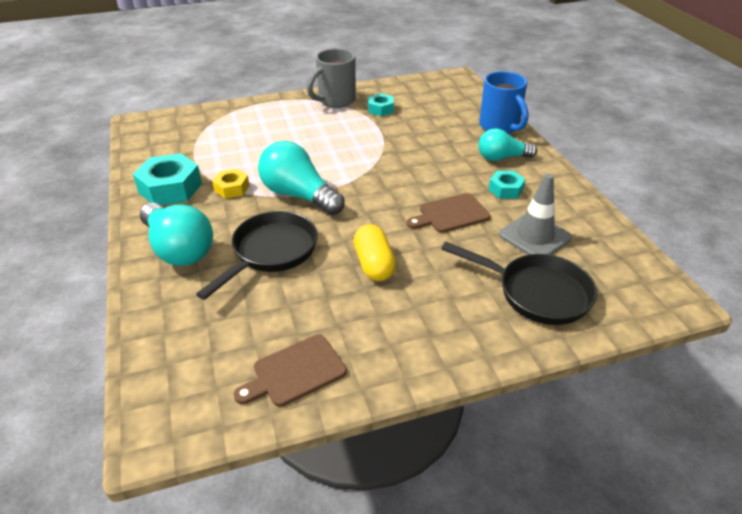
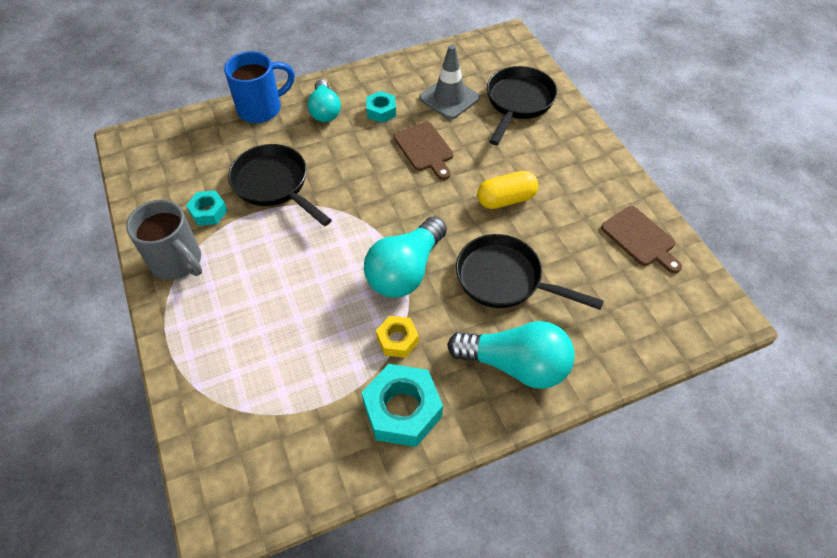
camera: 95 degrees left, 15 degrees up
(179, 249) = (515, 364): turquoise light bulb -> turquoise light bulb turned 60 degrees clockwise
(406, 134) = (274, 185): none -> black pan

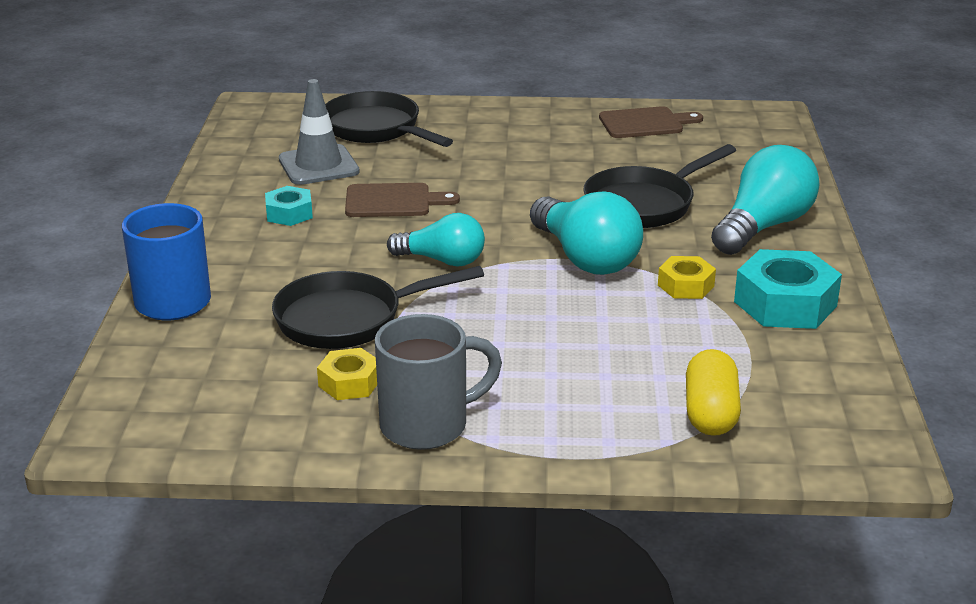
camera: 65 degrees left, 25 degrees down
(208, 212) = (349, 383): turquoise nut -> yellow nut
(325, 110) = (239, 252): turquoise light bulb -> turquoise light bulb (442, 260)
(506, 199) = (527, 174): yellow capsule -> yellow capsule (710, 413)

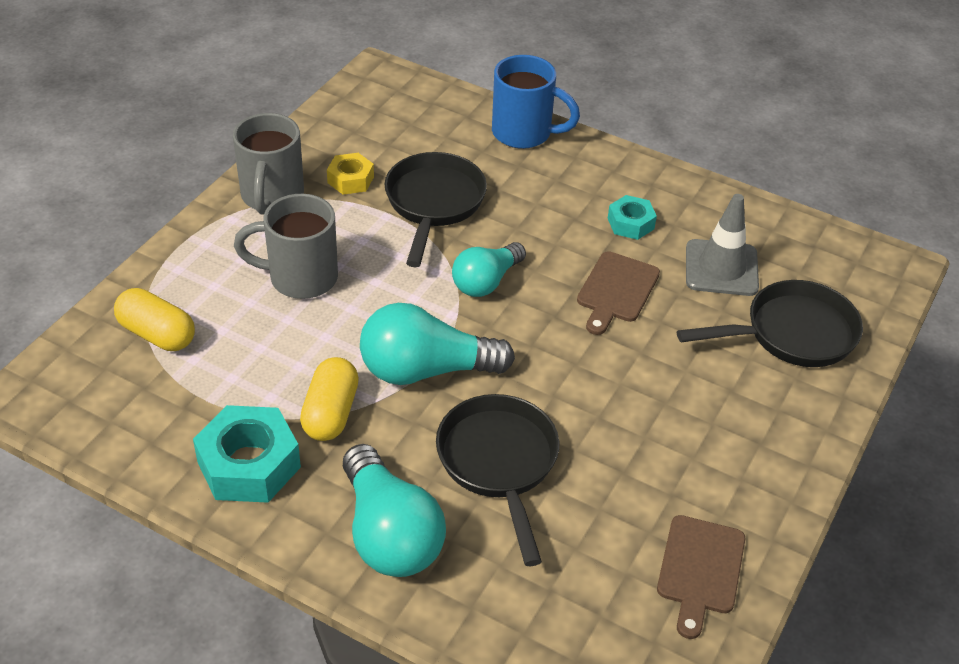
camera: 115 degrees right, 15 degrees up
(540, 359) = (300, 278): none -> grey mug
(685, 286) = (330, 413): yellow nut -> yellow capsule

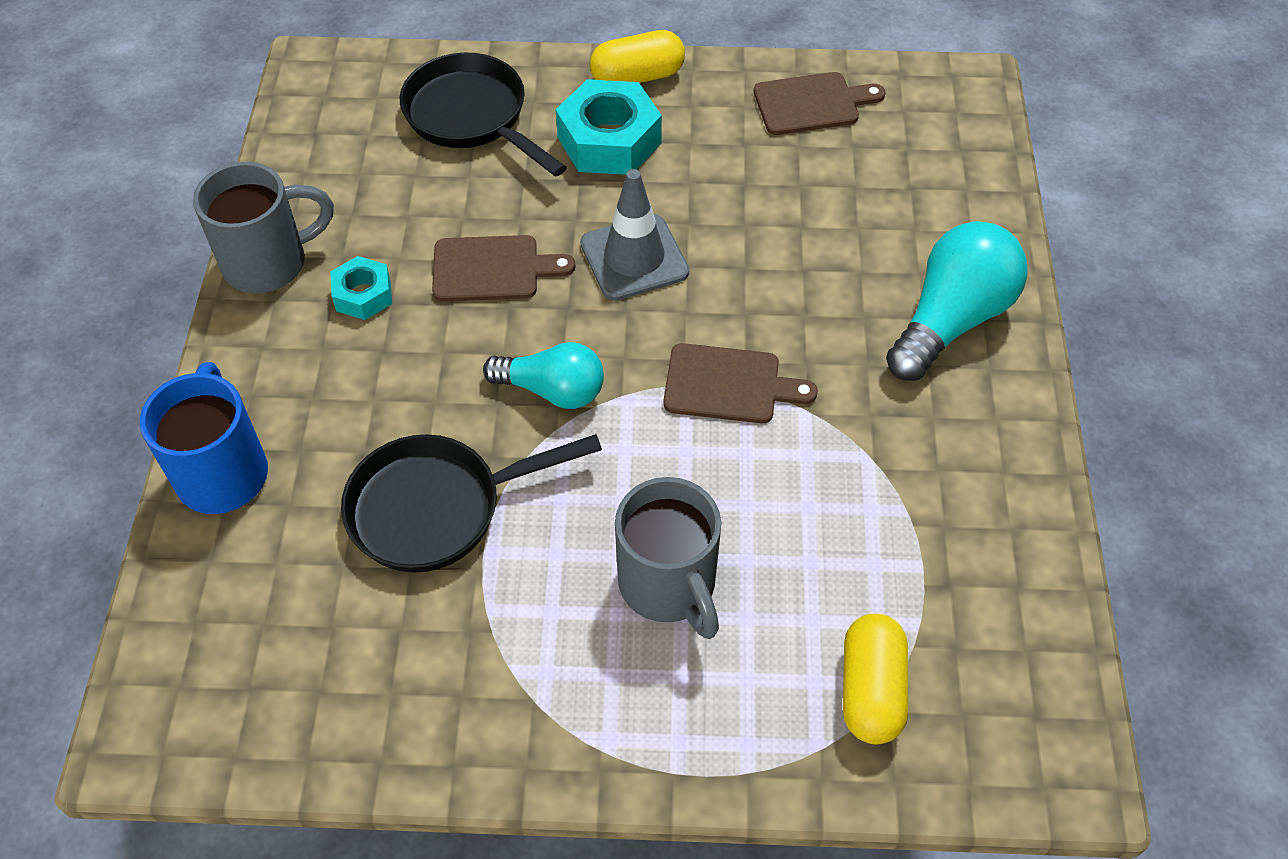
camera: 115 degrees left, 10 degrees up
(249, 464) = (971, 476): turquoise nut -> turquoise nut (609, 140)
(272, 197) = (532, 715): grey mug -> grey mug (269, 263)
(330, 413) = (850, 440): yellow capsule -> yellow capsule (637, 77)
(350, 180) = (438, 633): yellow nut -> none
(426, 370) = (729, 384): turquoise light bulb -> brown cutting board
(499, 464) = (806, 273): black pan -> none
(721, 268) = (399, 195): grey traffic cone -> grey traffic cone (634, 258)

